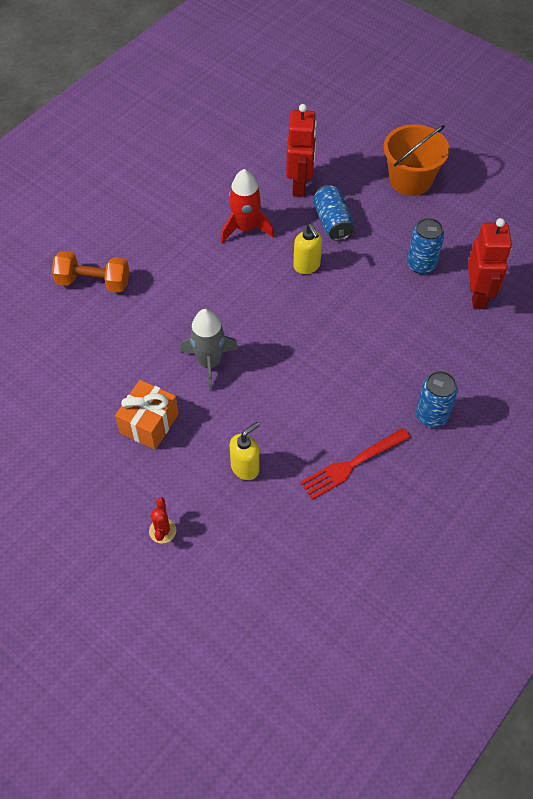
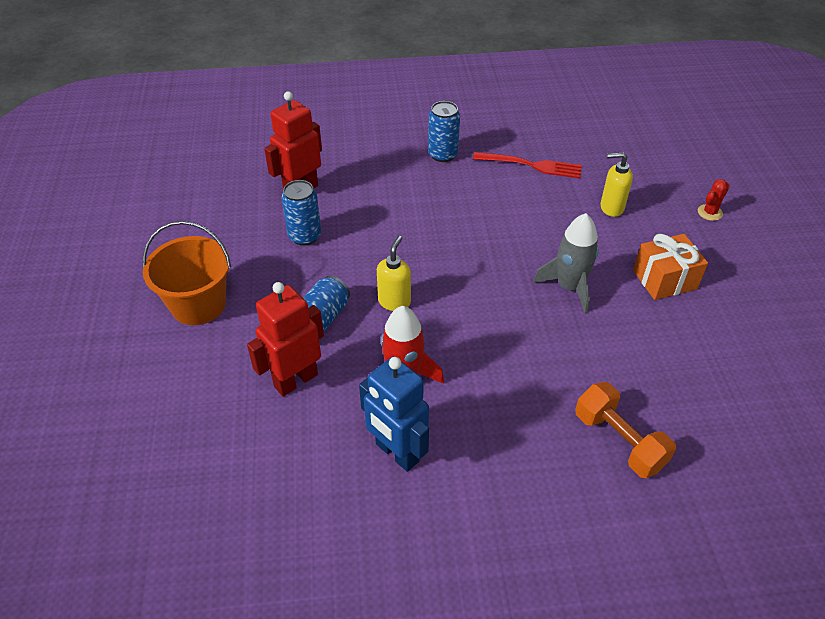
camera: 135 degrees left, 10 degrees down
(205, 192) = (396, 453): none -> blue robot

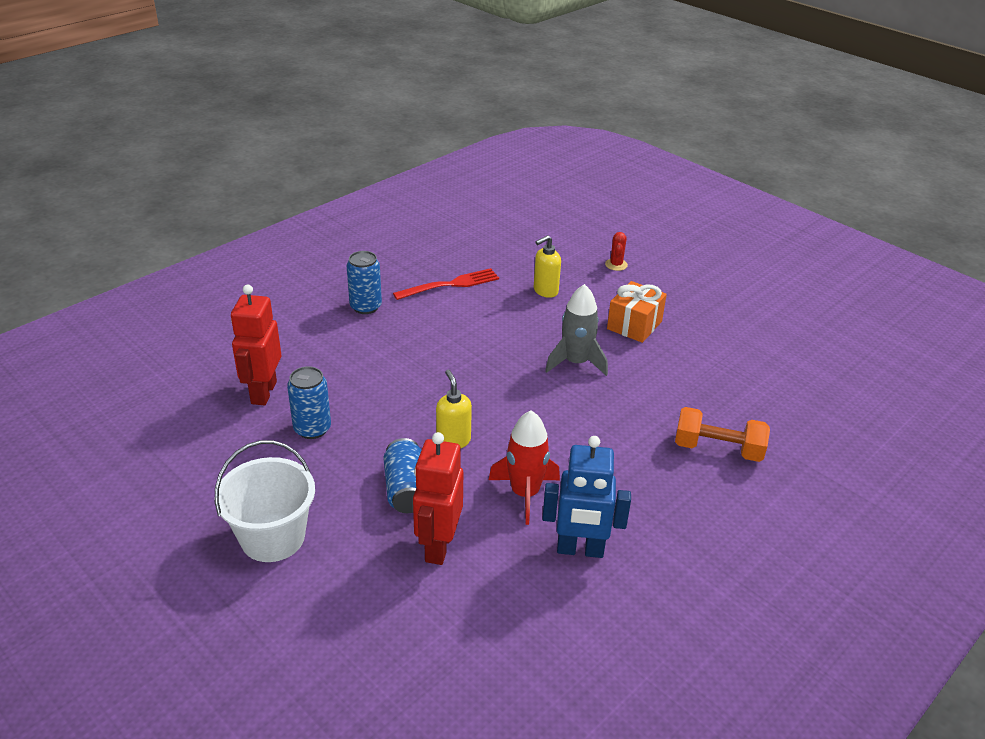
camera: 40 degrees left, 10 degrees down
(198, 304) = (273, 537): orange bucket -> white bucket

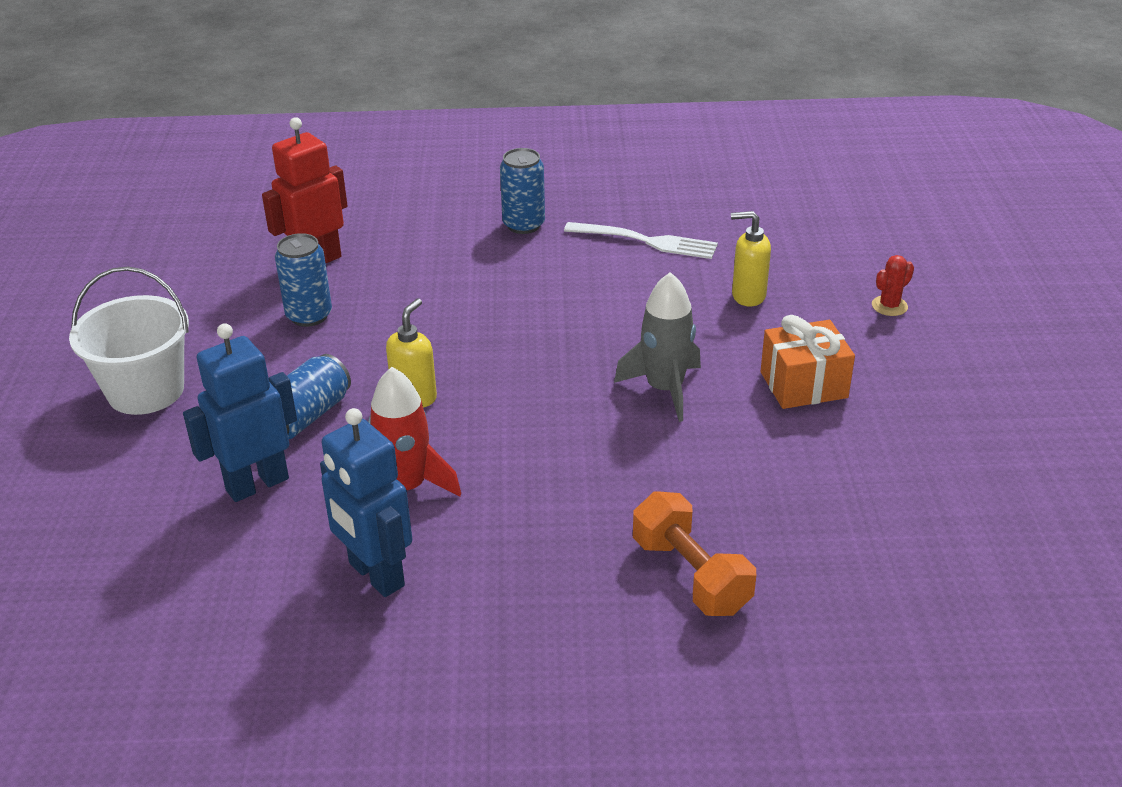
camera: 45 degrees right, 0 degrees up
(438, 546) = (257, 484): red robot -> blue robot
(450, 285) = (646, 241): red fork -> white fork

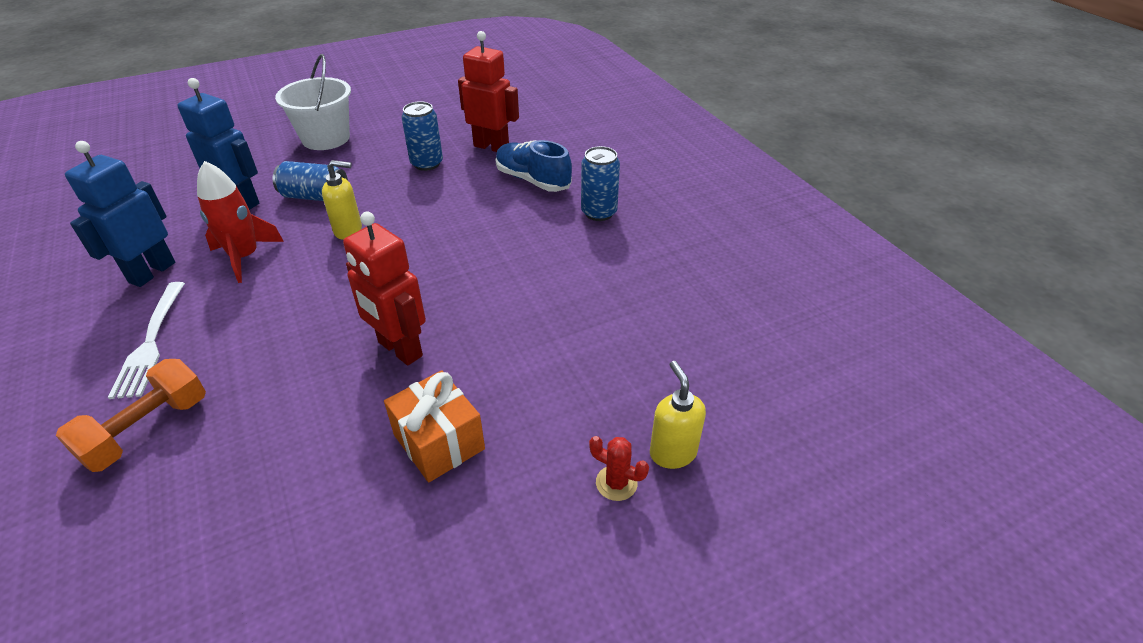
camera: 65 degrees right, 5 degrees up
(422, 250) = (532, 180): none -> blue shoe
(646, 241) = (621, 281): white fork -> white fork (151, 342)
(664, 389) = (399, 349): grey rocket -> red robot
(748, 296) = (571, 366): yellow soap dispenser -> yellow soap dispenser (672, 453)

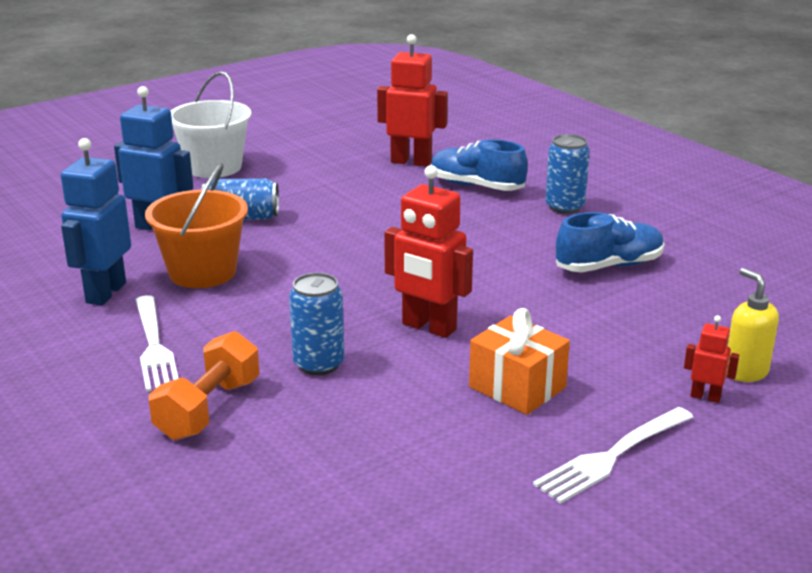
camera: 10 degrees left, 15 degrees down
(245, 257) = (202, 272): red rocket -> orange bucket
(348, 230) = (302, 242): yellow soap dispenser -> none
(427, 163) = (348, 181): blue can -> blue can (318, 364)
(482, 557) = (612, 456): none -> white fork
(604, 290) = (609, 266): none -> blue shoe
(616, 483) = (705, 397): red cactus -> red robot

